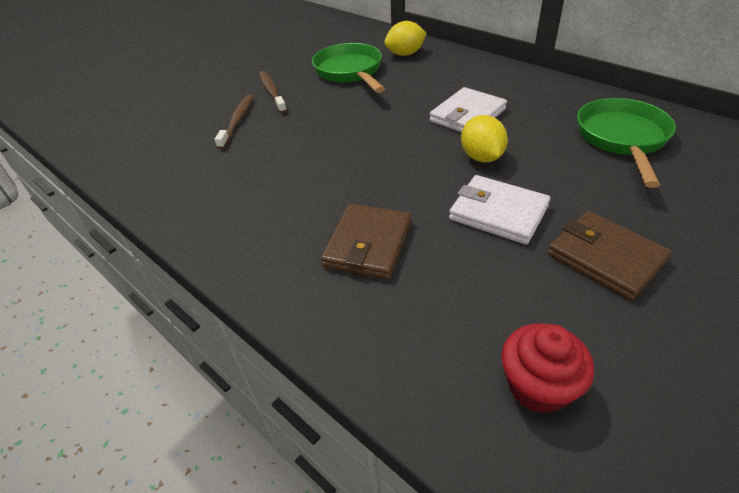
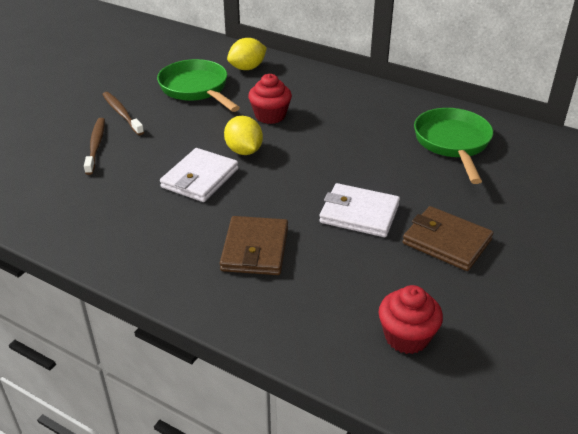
camera: 15 degrees left, 5 degrees down
(418, 100) = (270, 116): none -> red cupcake
(467, 115) = (319, 128): white wallet -> white wallet (200, 178)
(481, 157) = (338, 167): yellow lemon -> yellow lemon (244, 151)

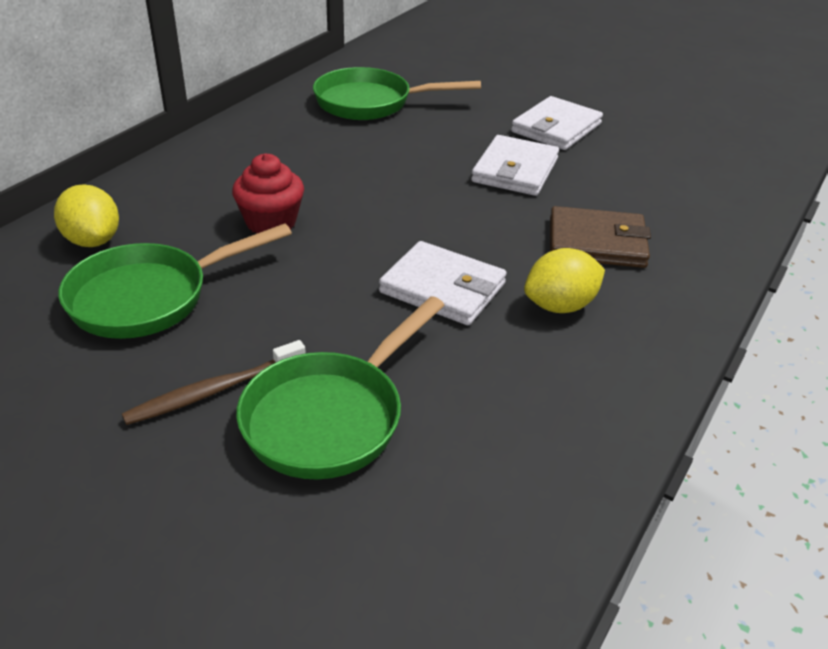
camera: 90 degrees left, 0 degrees up
(96, 145) = (331, 417): brown toothbrush -> green pan
(244, 151) = (370, 248): yellow lemon -> yellow lemon (560, 306)
(406, 337) = (702, 162): red cupcake -> none
(446, 241) = (556, 128): brown wallet -> white wallet

